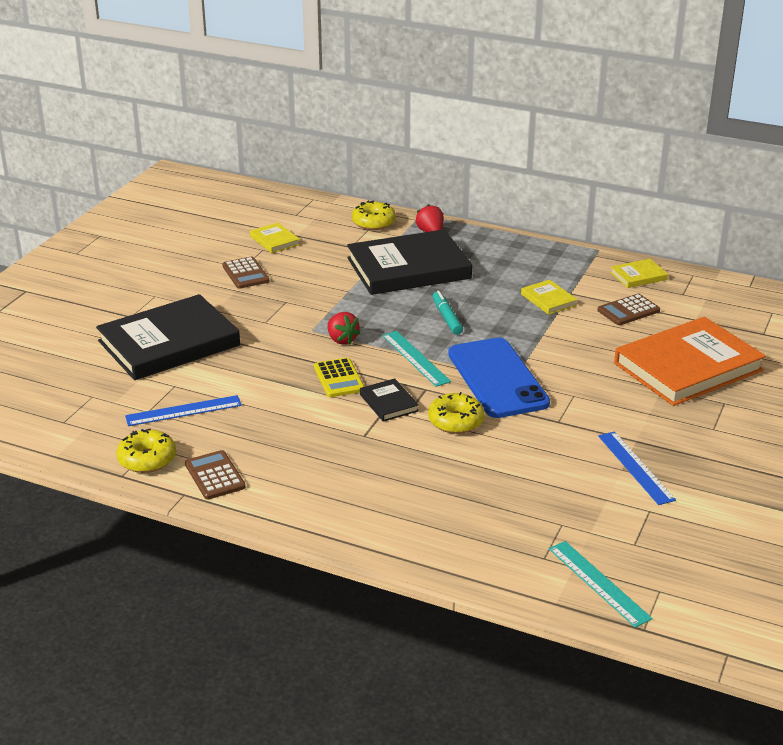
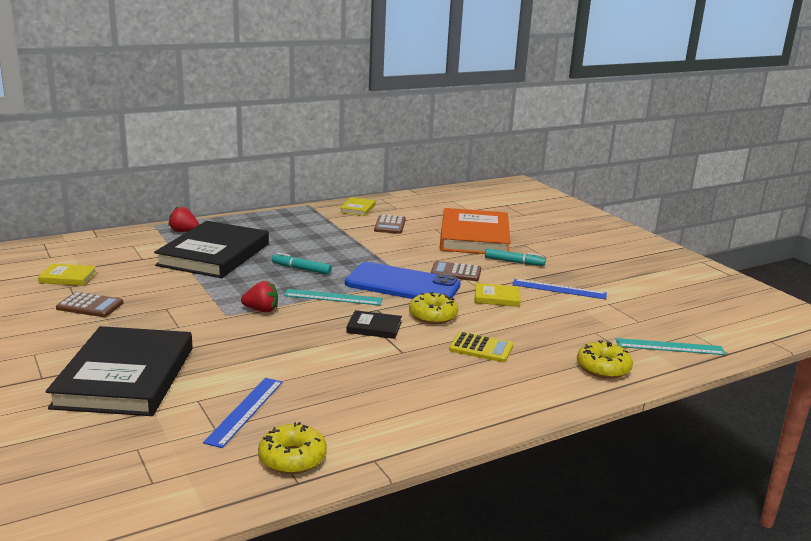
camera: 55 degrees left, 10 degrees down
(215, 476) = (367, 434): brown calculator -> brown calculator (456, 272)
(338, 378) = (311, 331): yellow calculator -> yellow calculator (481, 348)
(373, 223) = (128, 240): yellow donut -> yellow donut (603, 368)
(548, 300) = (338, 237): yellow book -> yellow book (497, 298)
(661, 415) = (514, 262): none -> turquoise marker

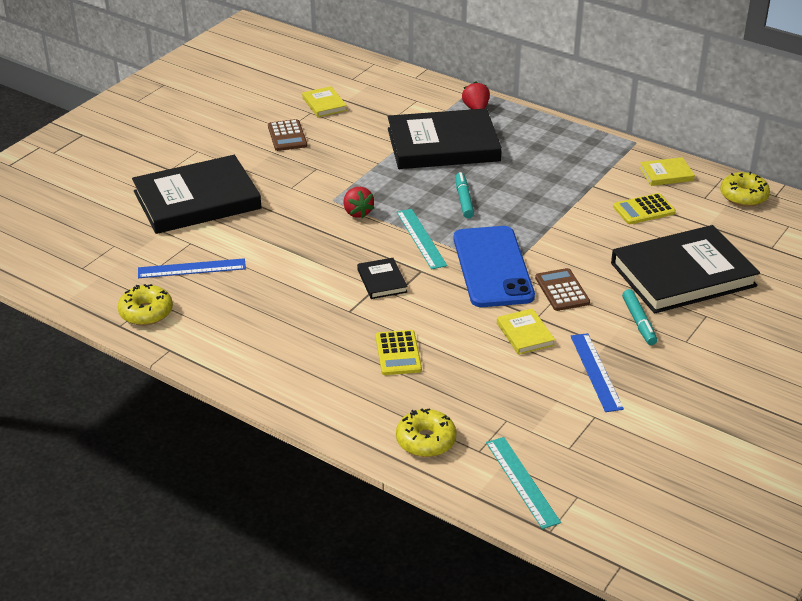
camera: 65 degrees right, 15 degrees up
(390, 225) = (644, 210): brown calculator -> yellow calculator
(433, 316) = (439, 306): yellow donut -> yellow donut (743, 196)
(474, 237) = (683, 275): orange book -> black book

